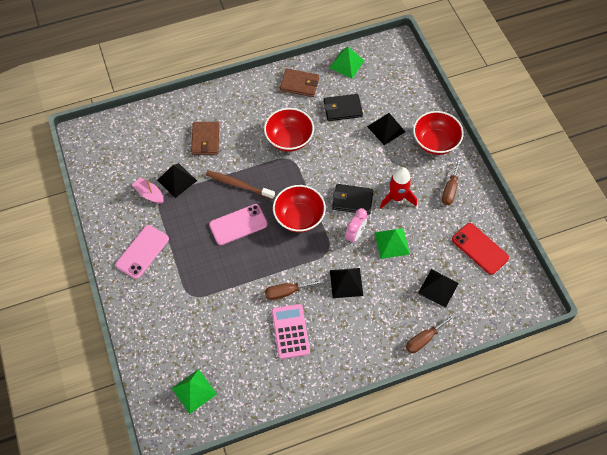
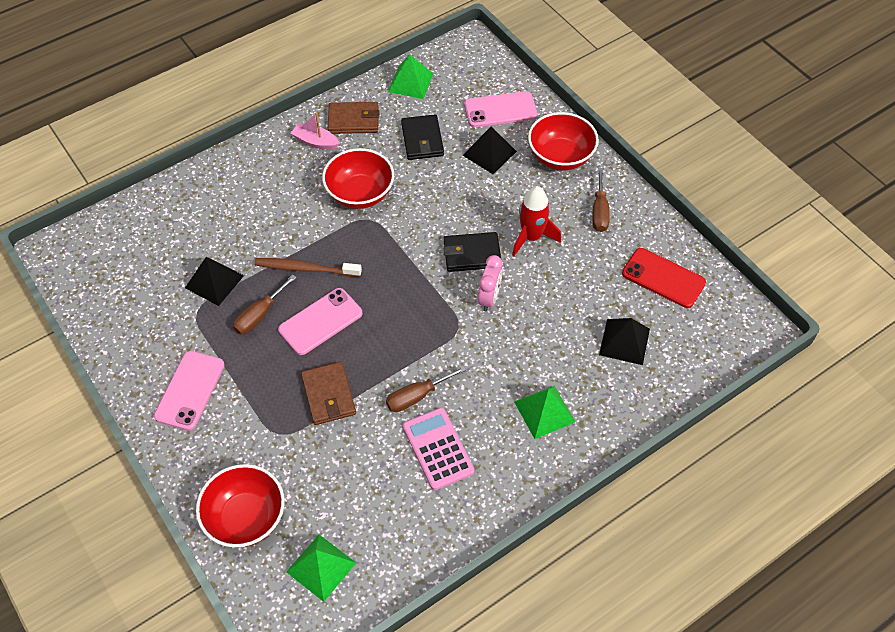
camera: 15 degrees left, 5 degrees down
(149, 194) = (178, 309): pink boat -> pink boat (315, 142)
(205, 140) = (241, 219): brown wallet -> brown wallet (328, 395)
(299, 217) = (404, 293): red bowl -> red bowl (246, 518)
(342, 109) = (422, 140): black wallet -> black wallet turned 75 degrees counterclockwise
(346, 283) = (496, 364): black pyramid -> none
(392, 243) = (543, 297): green pyramid -> green pyramid (544, 411)
(403, 98) = (500, 110): none -> pink phone
(424, 339) = (627, 413): brown screwdriver -> brown screwdriver (259, 315)

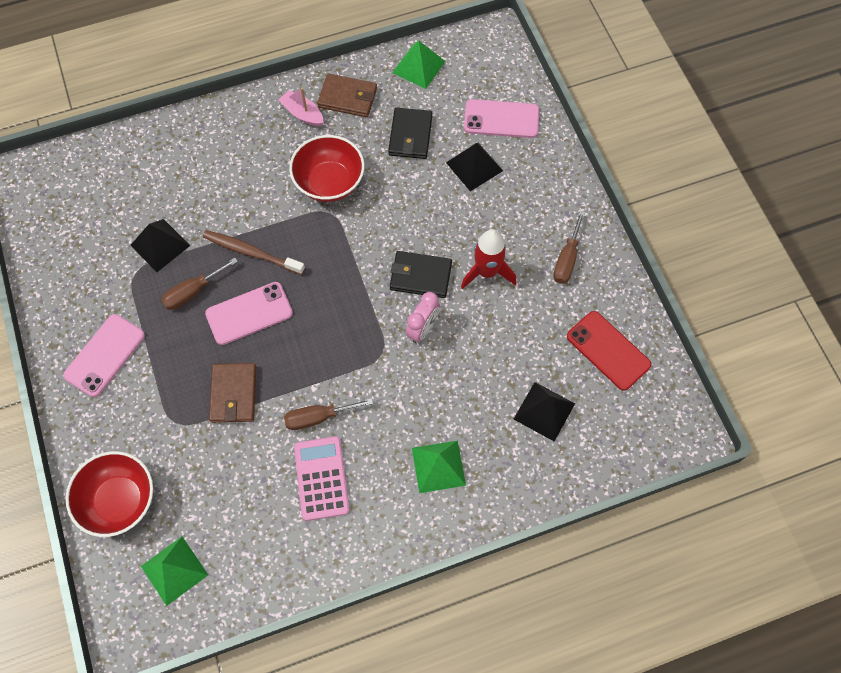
camera: 15 degrees right, 10 degrees up
(560, 157) = (546, 187): red bowl -> none

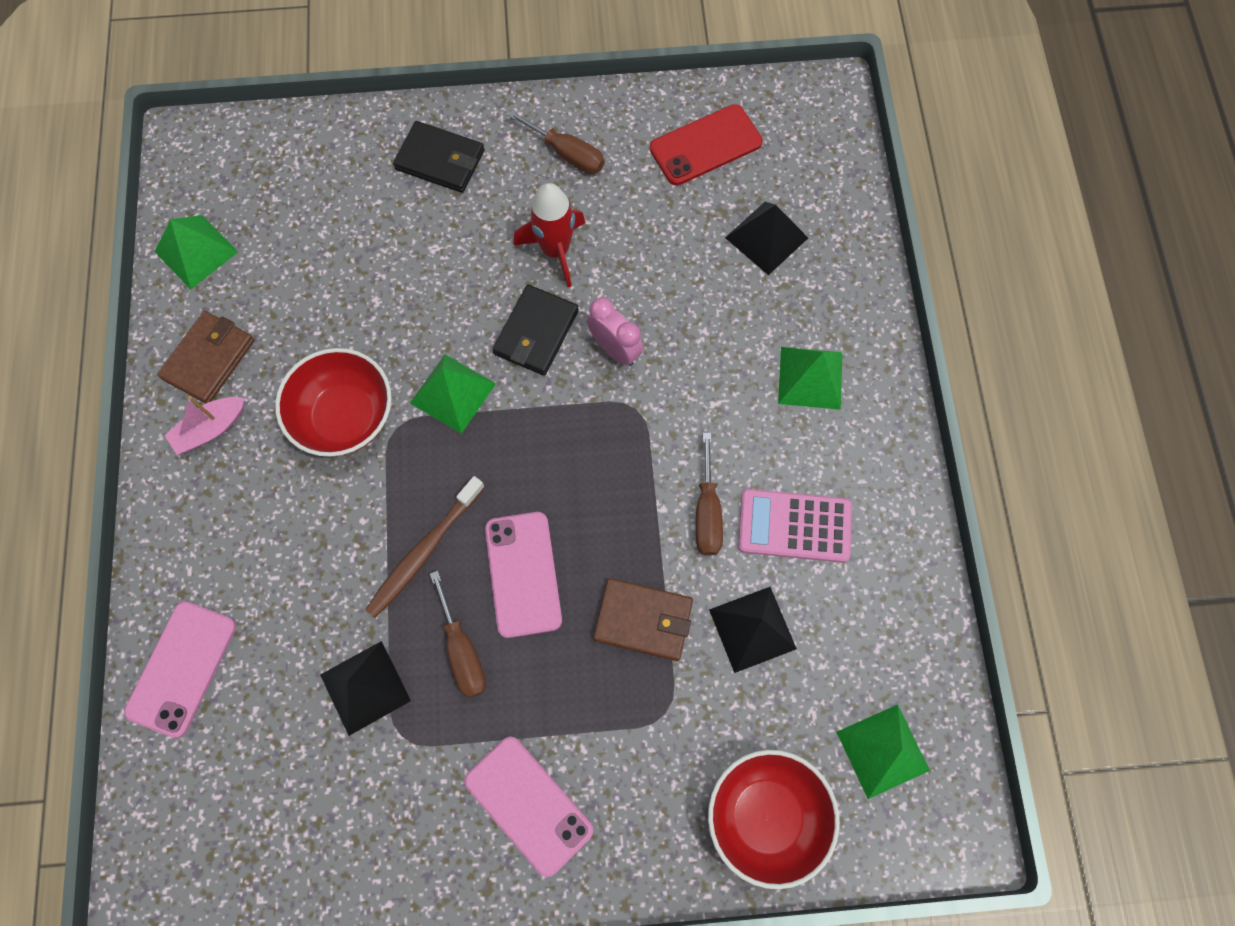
camera: 75 degrees left, 5 degrees up
(362, 238) = (452, 393): none -> green pyramid
(410, 135) = (308, 291): black wallet -> black wallet (440, 160)
(474, 166) = (390, 223): black pyramid -> black pyramid (752, 629)
(501, 119) = (328, 171): pink phone -> pink phone (182, 668)

